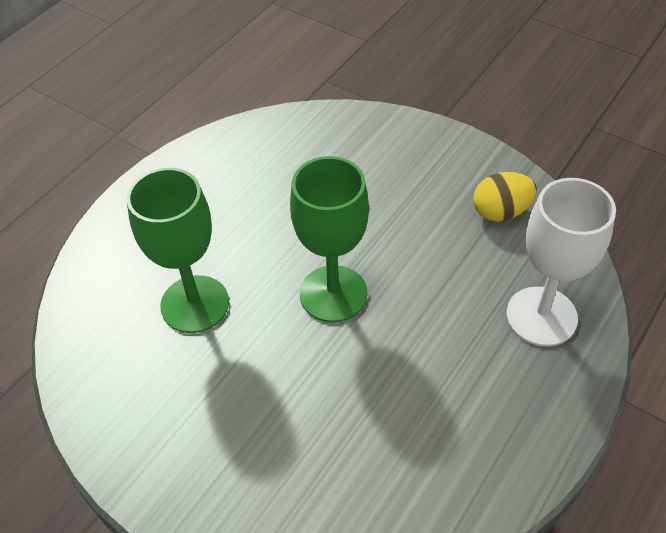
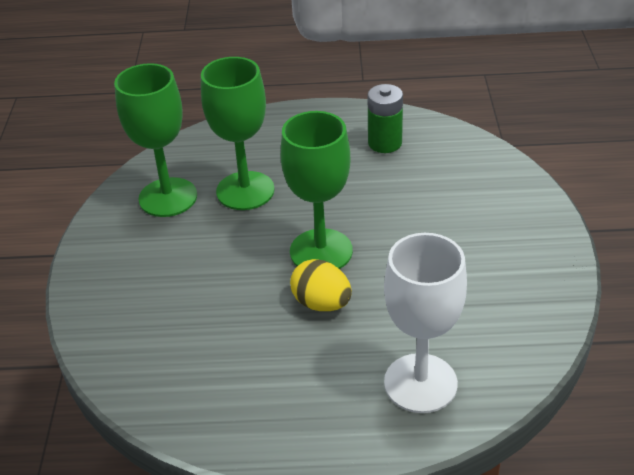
camera: 55 degrees right, 10 degrees down
(137, 373) = (168, 197): none -> green goblet
(238, 170) = (385, 143): none -> green battery
(501, 212) = (509, 304): yellow egg -> yellow egg (321, 303)

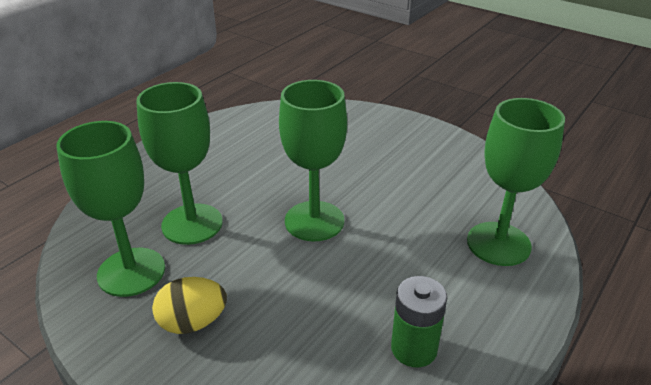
camera: 55 degrees left, 5 degrees down
(321, 303) = (370, 249): yellow egg -> yellow egg (193, 322)
(385, 143) = (242, 137): green battery -> green battery (414, 348)
(420, 383) = (498, 244): white goblet -> green goblet

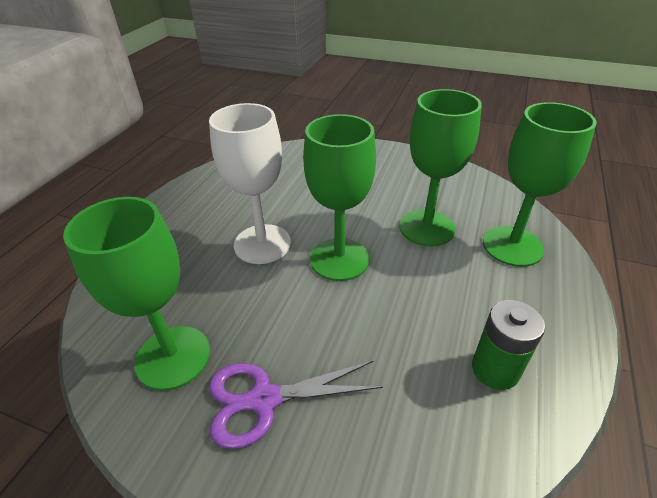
camera: 15 degrees left, 5 degrees up
(192, 224) = (218, 288): green goblet -> green goblet (426, 228)
(193, 322) = (264, 399): yellow egg -> purple scissors
(248, 193) = (262, 244): none -> white goblet

